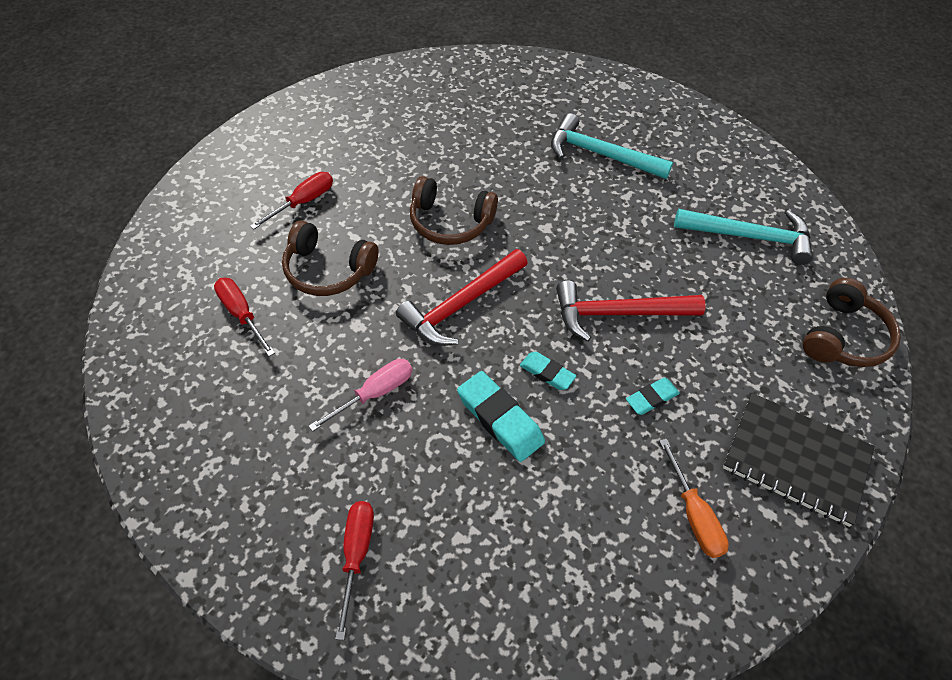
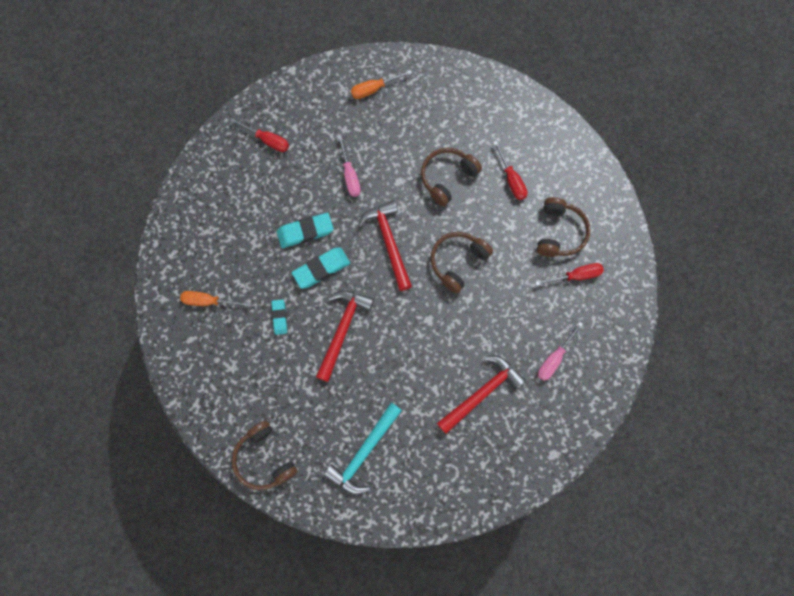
camera: 115 degrees right, 20 degrees up
(196, 418) = (374, 89): none -> orange screwdriver
(241, 314) = (433, 124): red screwdriver -> red screwdriver (575, 276)
(360, 140) = (559, 232): none -> brown headphones
(520, 108) = (554, 358): none -> pink screwdriver
(547, 373) = (321, 269): turquoise eraser -> turquoise eraser, size x1.68
(600, 154) = (482, 393): turquoise hammer -> red hammer
(796, 460) = (208, 373): black notebook -> none

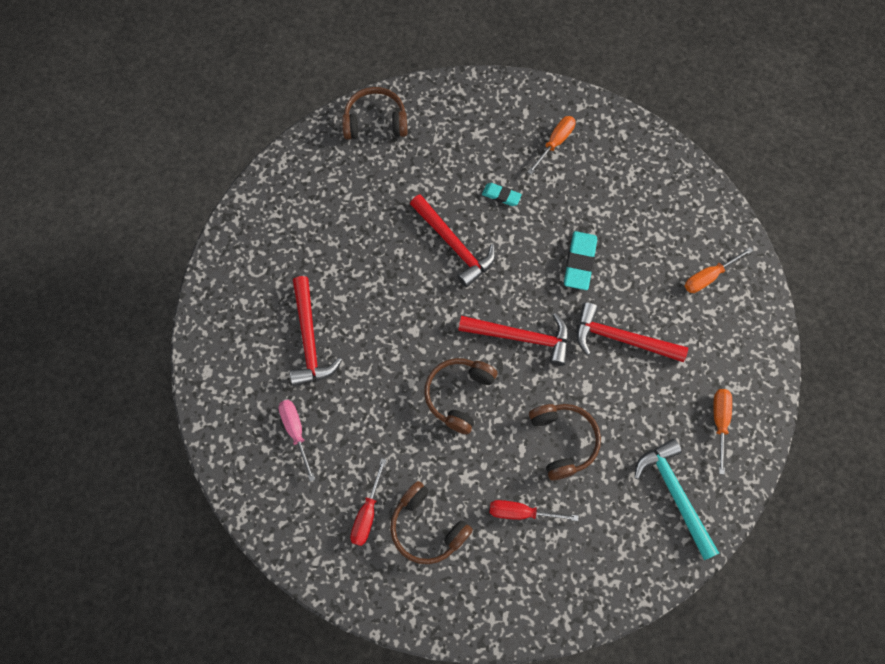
camera: 120 degrees right, 5 degrees down
(267, 140) = (708, 277): red screwdriver -> orange screwdriver
(321, 269) = (529, 257): turquoise eraser -> none
(350, 176) = (621, 339): pink screwdriver -> red hammer
(364, 452) = (325, 204): turquoise hammer -> turquoise hammer (675, 494)
(457, 262) = (458, 395): brown headphones -> brown headphones turned 135 degrees counterclockwise

